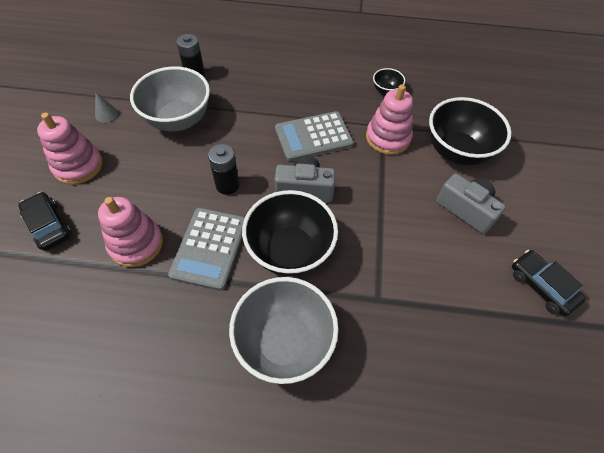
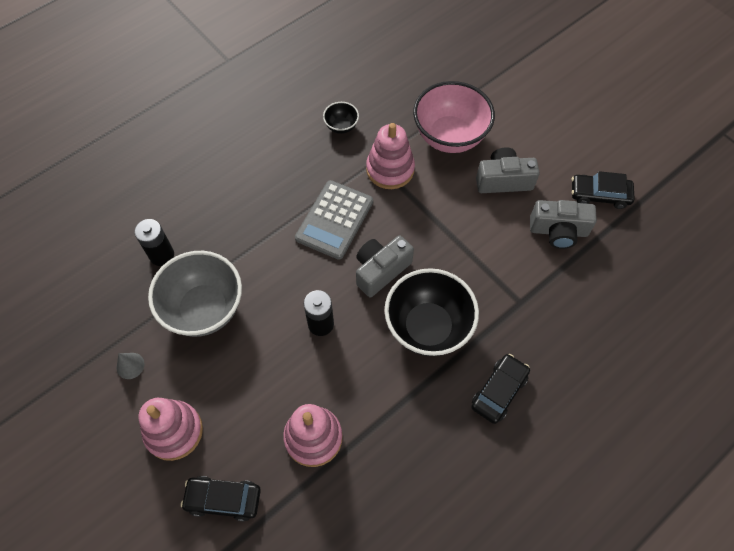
camera: 45 degrees left, 5 degrees up
(209, 248) = (371, 384): grey calculator -> none
(284, 342) = (499, 391): grey bowl -> black car
(457, 151) = (449, 137): black bowl -> pink bowl
(471, 280) = (558, 231): none -> grey camera

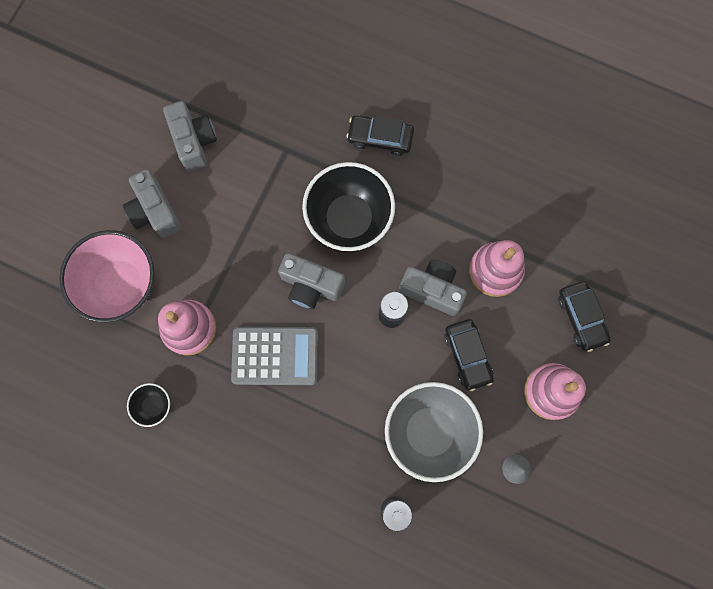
camera: 115 degrees left, 15 degrees up
(325, 370) = (432, 290): none -> grey camera
(599, 195) = (134, 117): black car -> black car (467, 355)

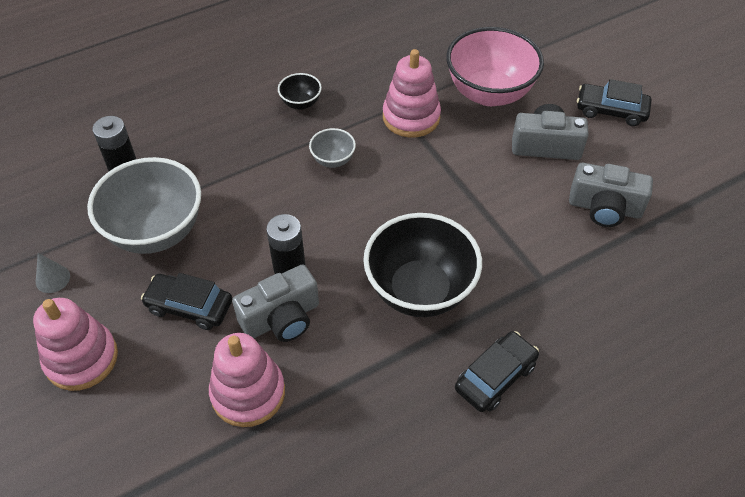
camera: 125 degrees right, 25 degrees down
(154, 406) = (364, 67): black bowl -> black bowl (301, 103)
(275, 356) = (333, 160): grey calculator -> grey bowl
(311, 285) = (375, 220): grey camera -> none
(581, 318) = (118, 446): black car -> black car (611, 110)

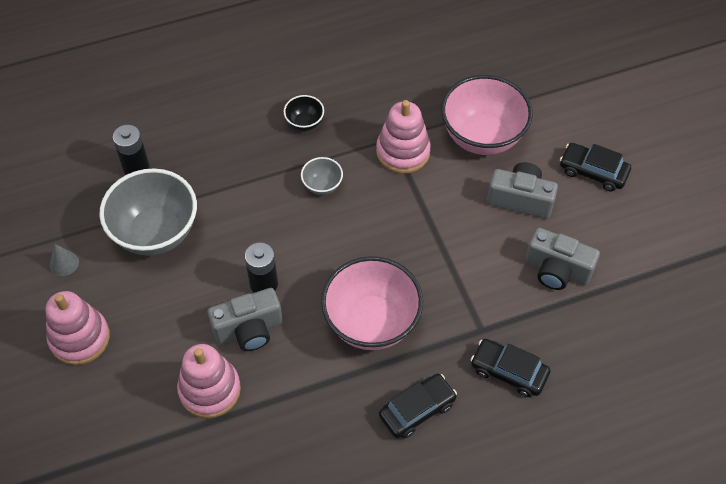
camera: 10 degrees right, 5 degrees up
(189, 307) = (174, 306): black car -> black car (509, 372)
(420, 290) = (371, 322): black bowl -> pink bowl

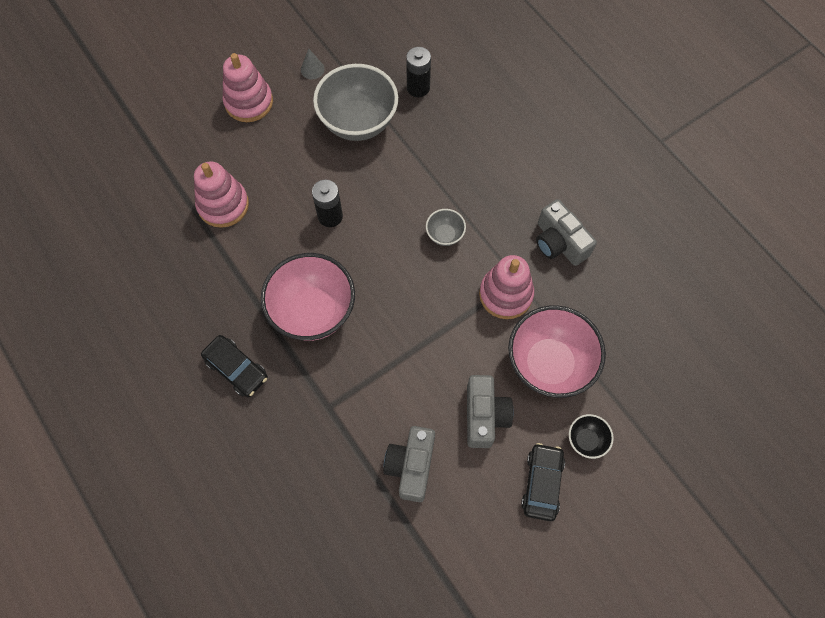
camera: 75 degrees right, 10 degrees up
(249, 329) = (284, 217): grey camera -> grey camera (559, 242)
(304, 123) = (510, 202): black bowl -> black bowl (586, 440)
(509, 372) = (290, 440): black car -> none

